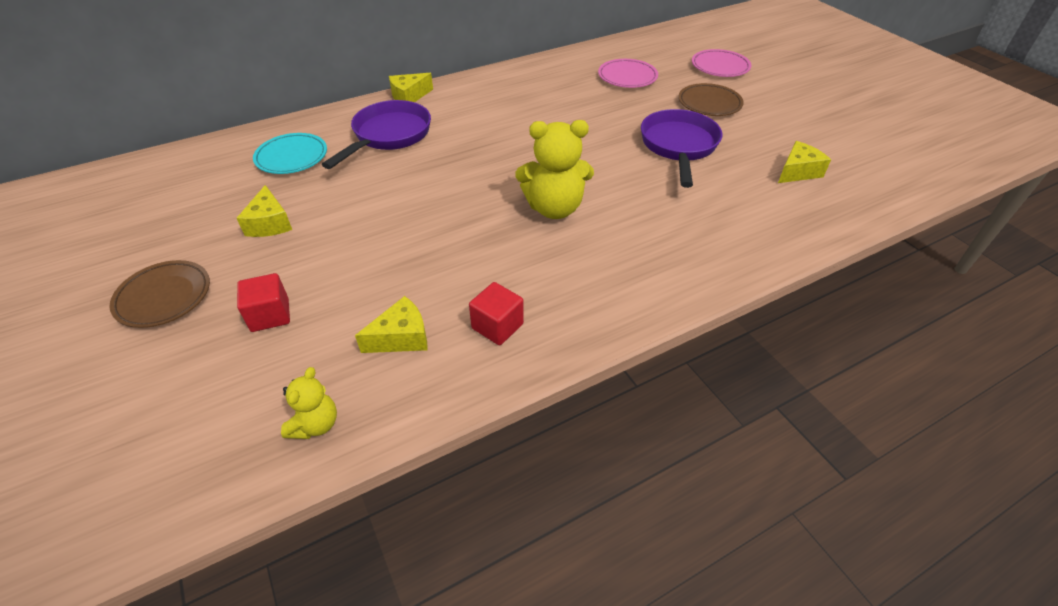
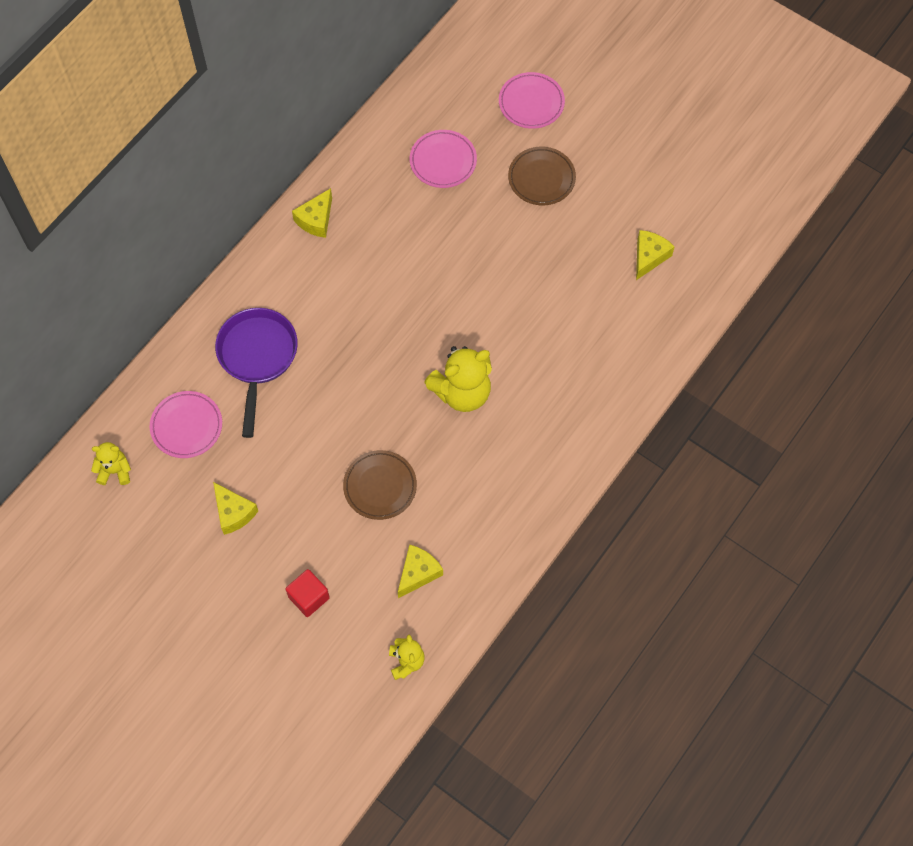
camera: 25 degrees left, 20 degrees up
(164, 297) = (213, 618): brown plate -> brown plate (380, 486)
(206, 165) = (115, 471): none -> yellow teddy bear
(292, 157) = (186, 426): turquoise plate -> pink plate
(409, 96) = (236, 287): yellow cheese -> yellow cheese (316, 220)
(497, 326) = (480, 533): red cube -> none
(678, 146) = (535, 262): purple pan -> none

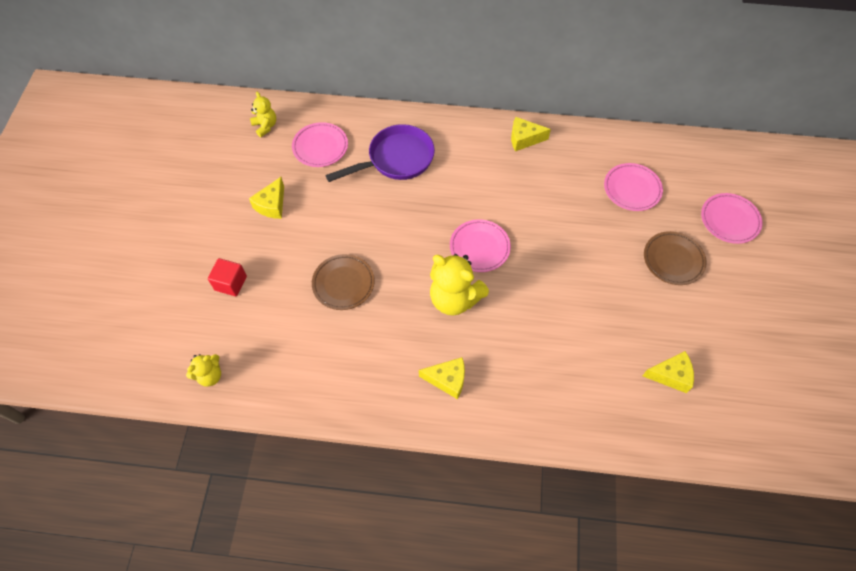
camera: 60 degrees right, 5 degrees down
(418, 573) = (287, 346): yellow cheese -> yellow cheese (447, 380)
(419, 337) = (479, 247): none -> pink plate

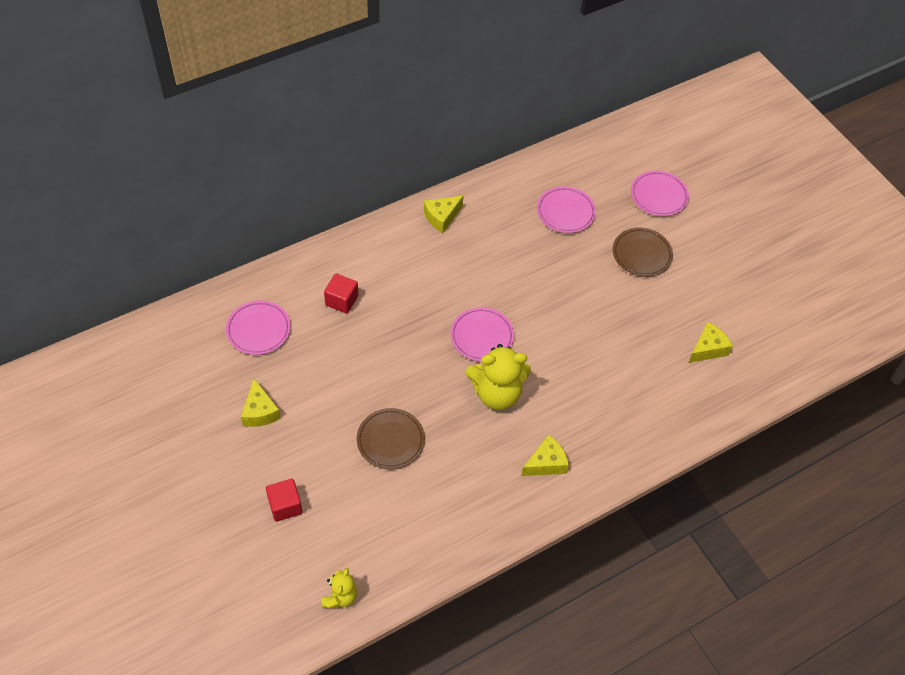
camera: 40 degrees left, 5 degrees down
(265, 126) = (184, 341): yellow teddy bear -> none
(396, 159) = (342, 300): purple pan -> red cube

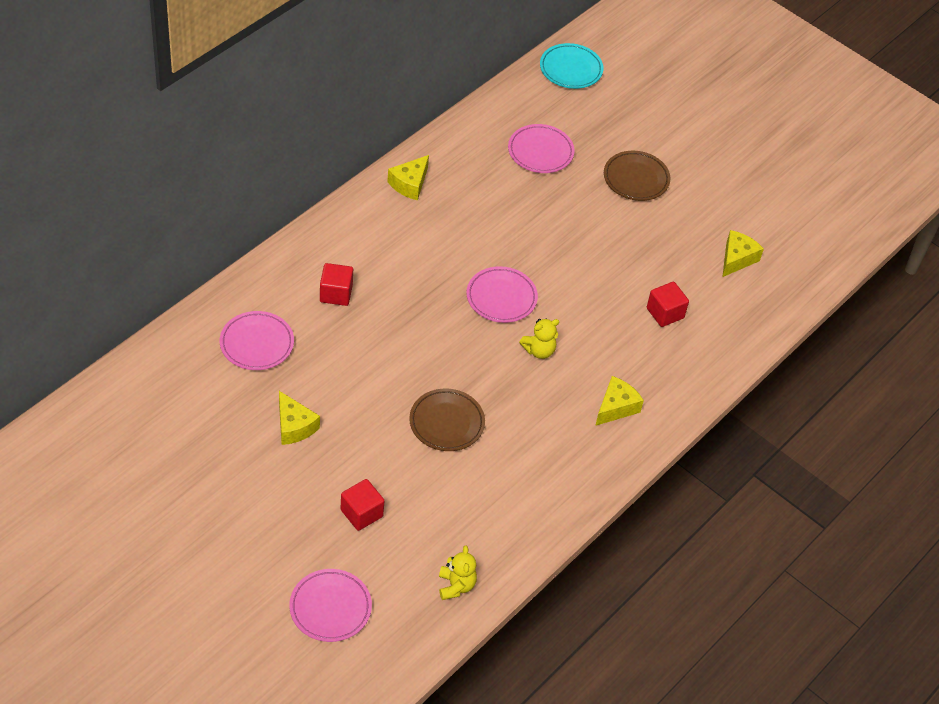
camera: 20 degrees left, 5 degrees down
(497, 393) = (539, 350): yellow teddy bear -> yellow teddy bear, size x0.55
(619, 144) = (571, 69): none -> turquoise plate
(623, 385) = (665, 313): none -> red cube
(658, 196) = (631, 115): pink plate -> pink plate (330, 608)

